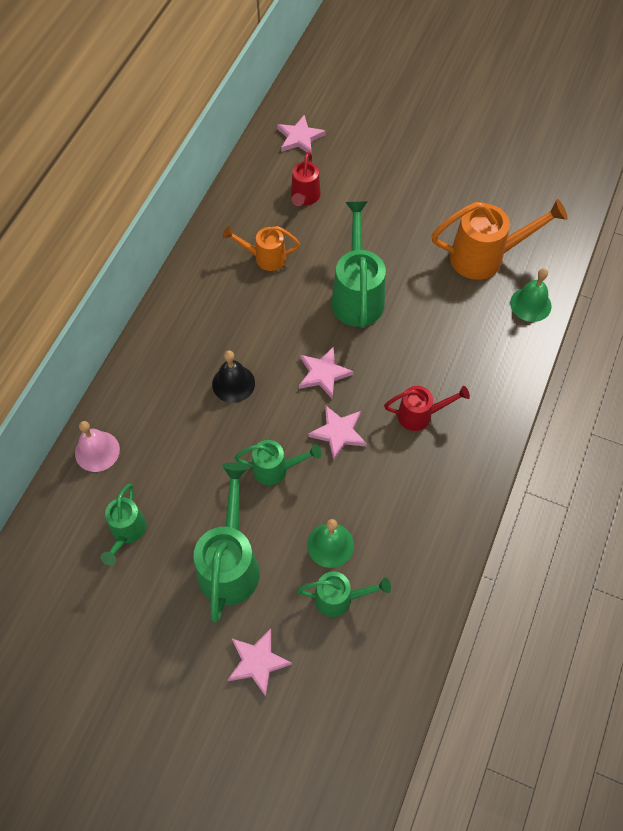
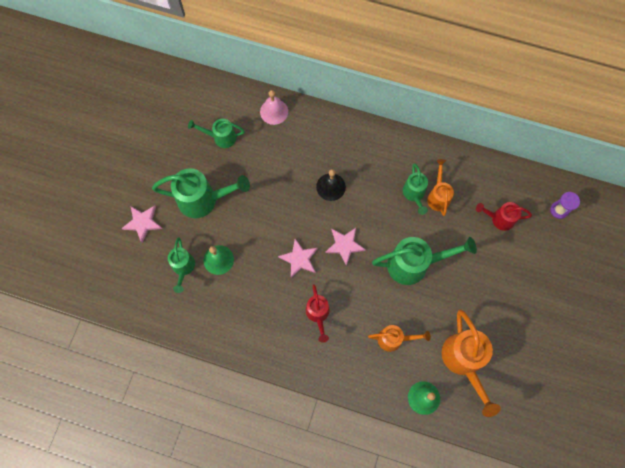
camera: 85 degrees right, 10 degrees up
(275, 469) = (269, 220): green watering can -> green watering can (414, 194)
(300, 138) = (559, 210): pink star -> purple hourglass
(456, 328) = (394, 339): none -> orange watering can

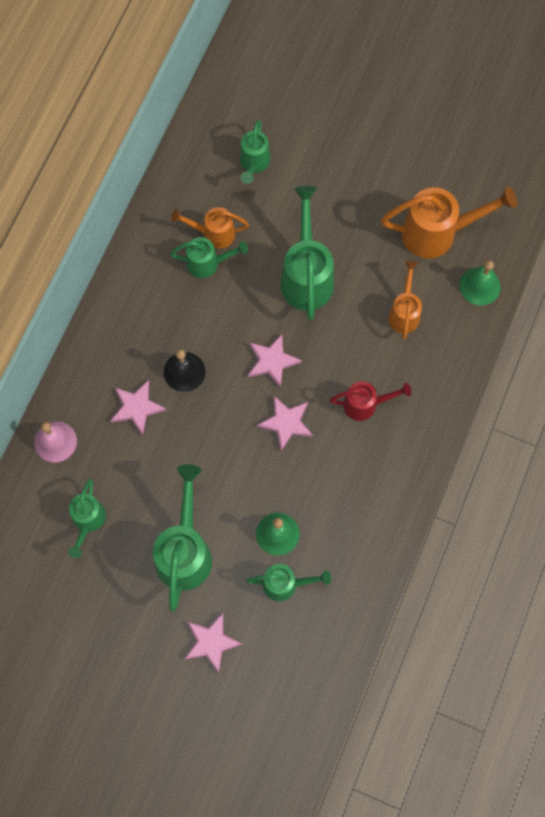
camera: 85 degrees left, 0 degrees up
(302, 159) = (137, 407): none -> pink star
(499, 219) = (254, 163): red watering can -> green watering can
(559, 210) = (249, 91): purple hourglass -> none

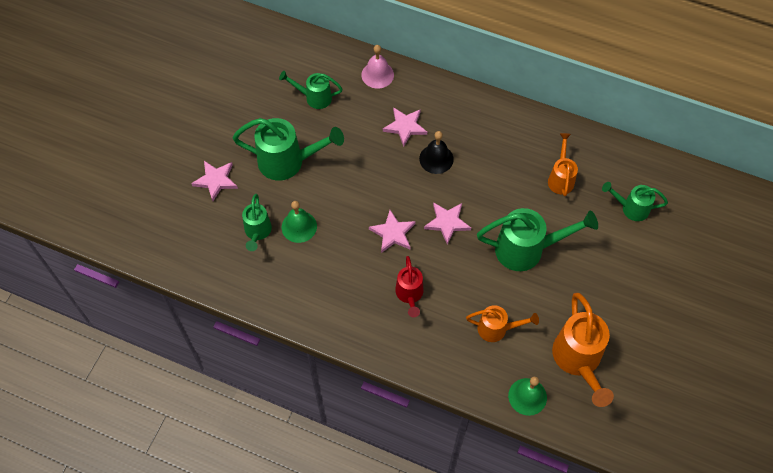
camera: 90 degrees right, 10 degrees down
(207, 263) = (533, 174): green watering can -> none

